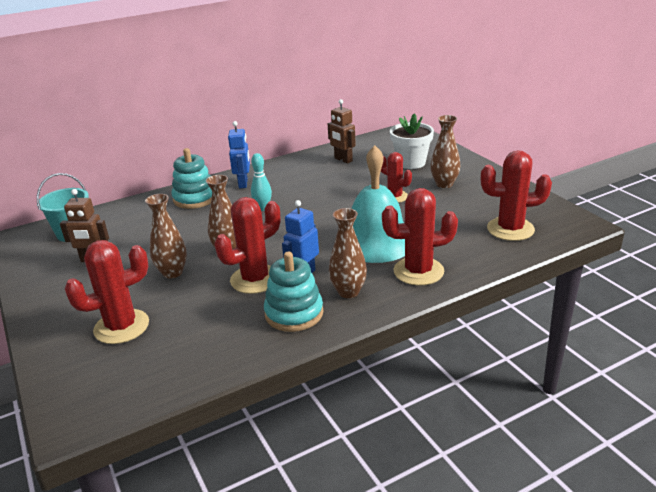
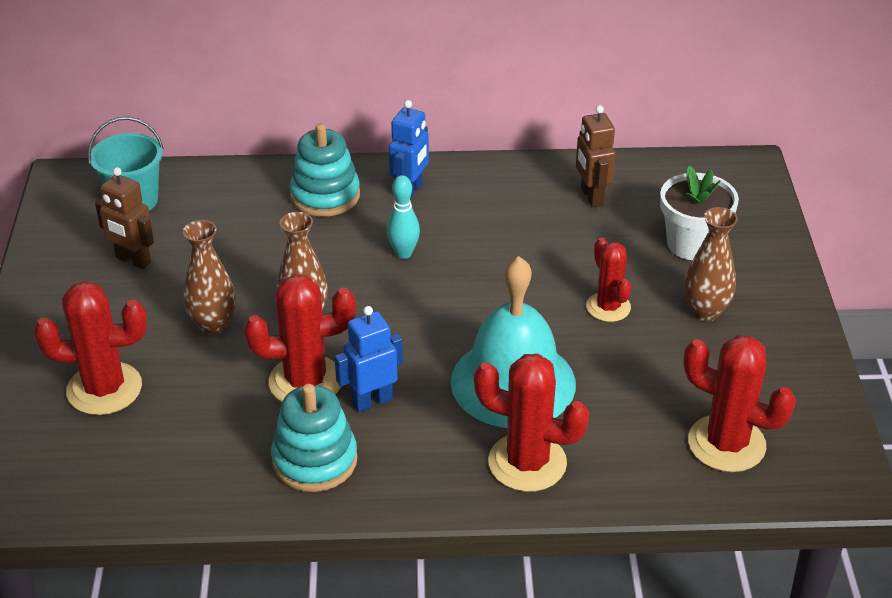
camera: 25 degrees right, 10 degrees up
(348, 292) = (407, 456): brown vase -> none

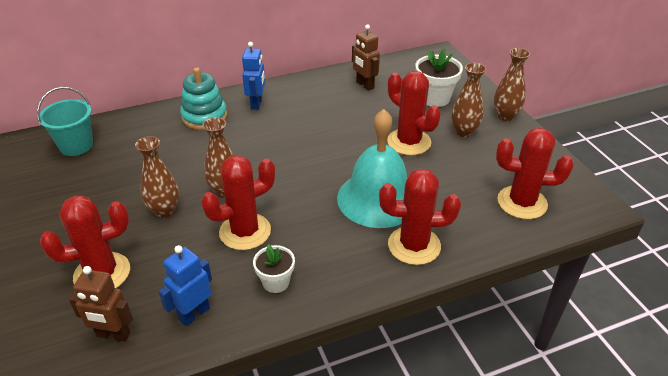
camera: 20 degrees left, 0 degrees up
(133, 260) = (90, 183): brown robot -> brown robot (113, 335)
(315, 460) = (276, 282): turquoise stacking toy -> white flower pot
(372, 401) = (295, 233): blue robot -> blue robot (194, 313)
(403, 253) = (270, 139): turquoise bowling pin -> none
(608, 307) = (409, 142): red cactus -> red cactus, size x1.58
(790, 300) = (505, 116): none -> brown vase

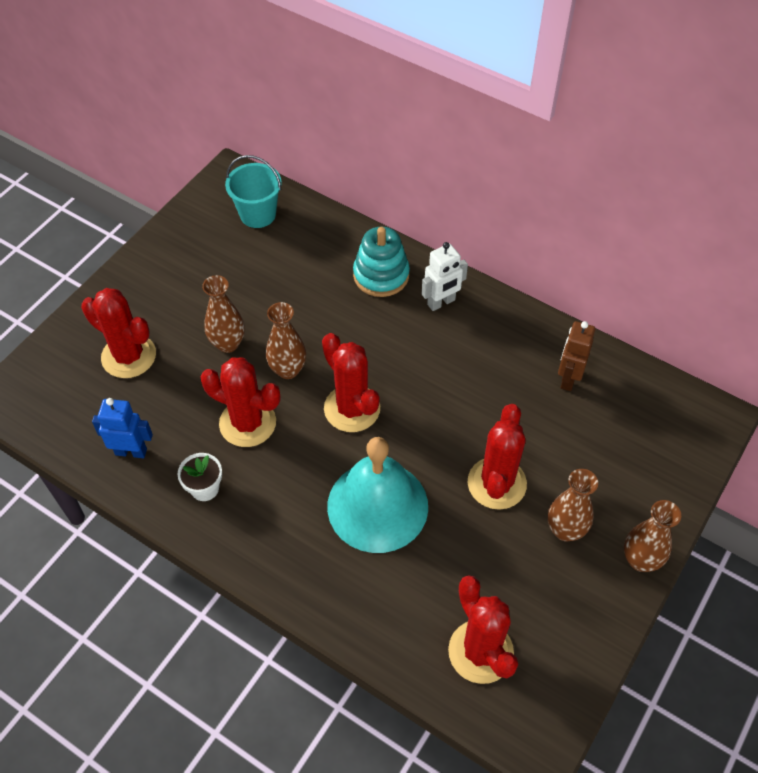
camera: 55 degrees right, 15 degrees up
(113, 335) = (76, 412): brown robot -> none
(257, 103) = (441, 302): blue robot -> white robot
(414, 245) = (332, 577): red cactus -> red cactus (352, 408)
(434, 98) = (608, 464): white flower pot -> none

